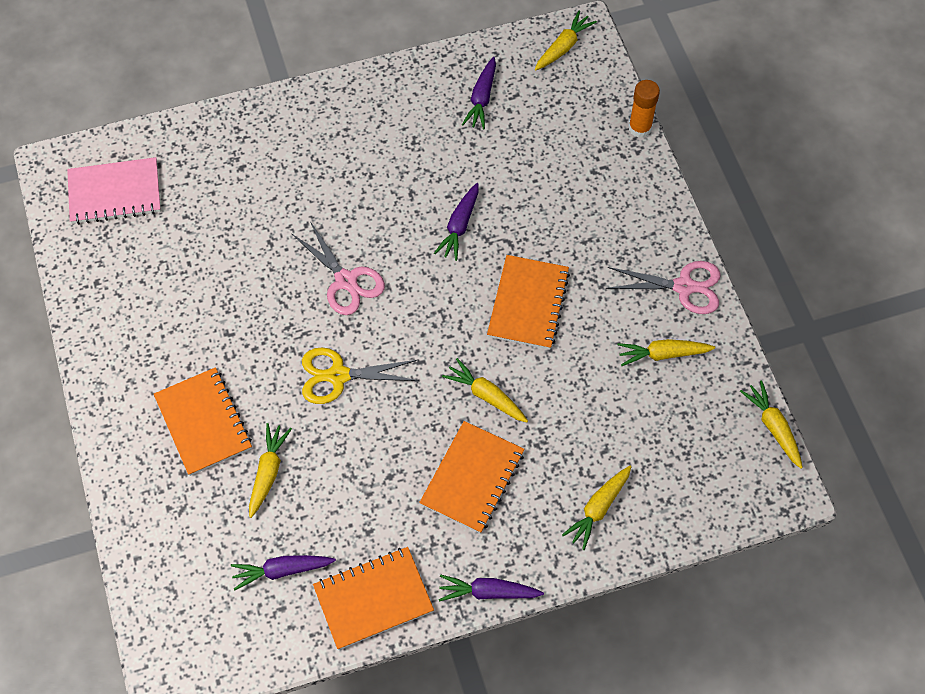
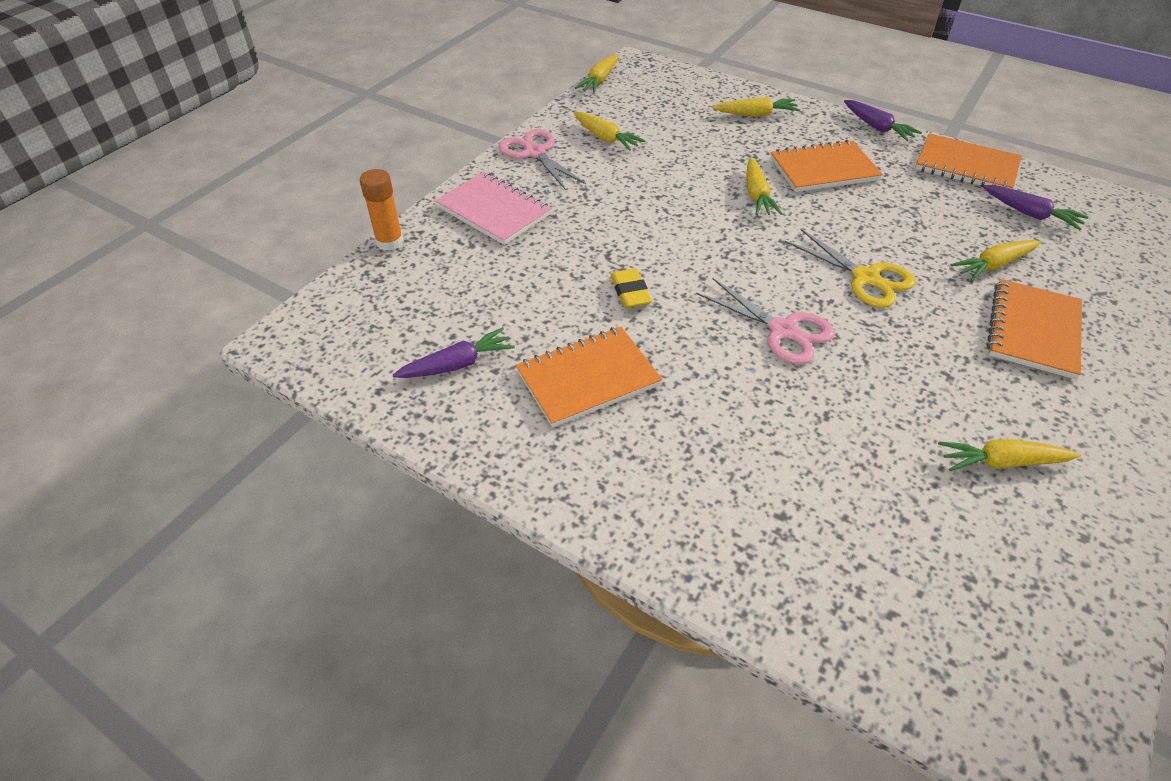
camera: 130 degrees left, 15 degrees down
(115, 193) = (986, 629): pink notebook -> pink notebook (494, 211)
(346, 280) = (782, 330): pink scissors -> pink scissors turned 120 degrees clockwise
(459, 226) = (630, 292): purple carrot -> yellow eraser
(528, 304) = (652, 214): orange notebook -> orange notebook (588, 378)
(563, 47) = (322, 342): yellow carrot -> yellow carrot (1001, 462)

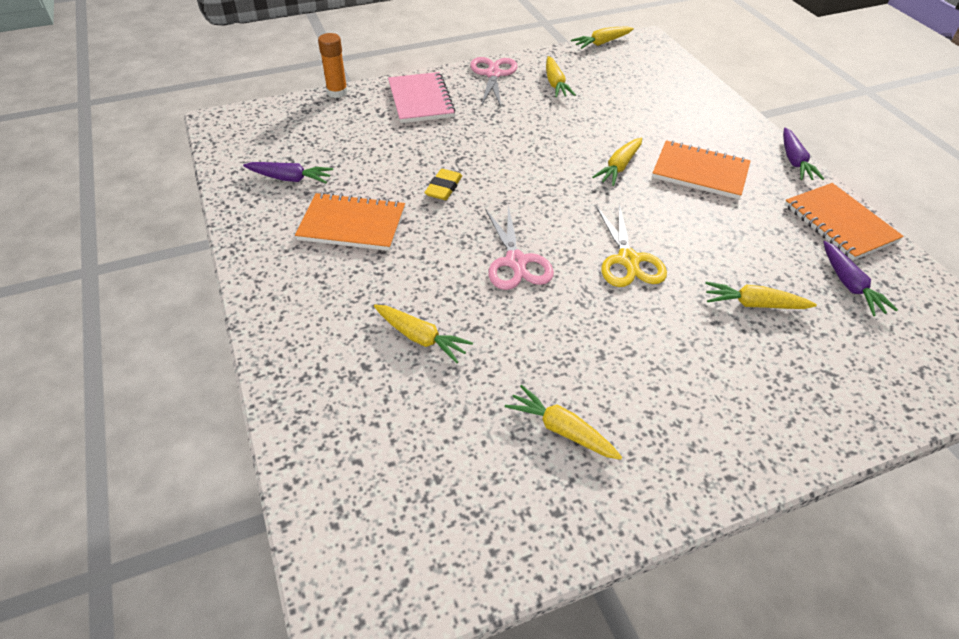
camera: 35 degrees right, 0 degrees up
(756, 114) = (697, 111): yellow carrot -> yellow carrot (421, 338)
(1033, 330) = (720, 365): orange notebook -> none

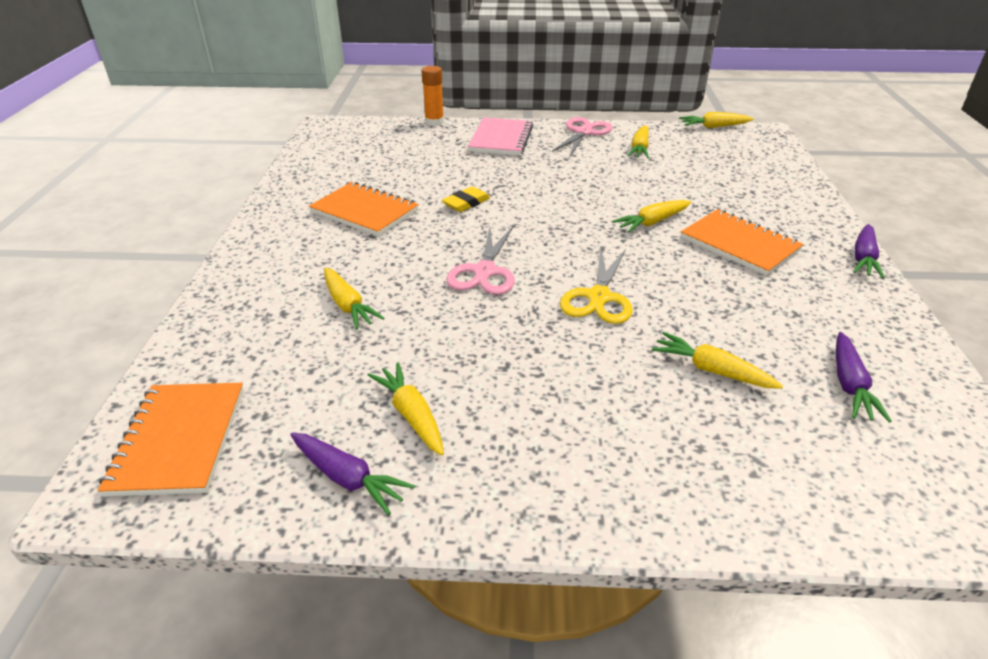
camera: 25 degrees right, 10 degrees down
(290, 179) = (344, 171): purple carrot -> purple carrot (348, 478)
(839, 223) = (880, 325): orange notebook -> orange notebook (179, 440)

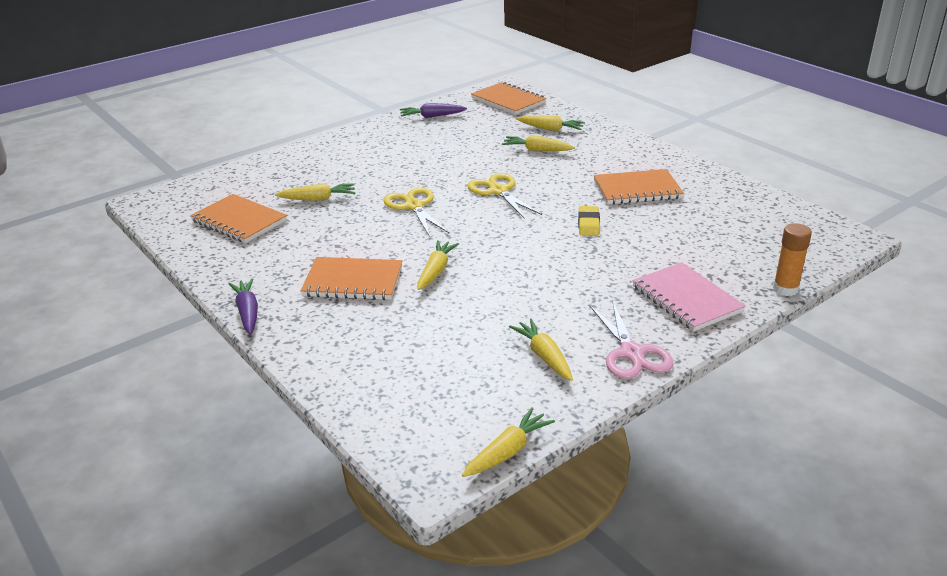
camera: 140 degrees right, 5 degrees down
(411, 415) = (437, 135): yellow carrot -> yellow carrot (551, 129)
(484, 271) = (498, 191): pink scissors -> yellow scissors
(849, 385) = (239, 221): purple carrot -> orange notebook

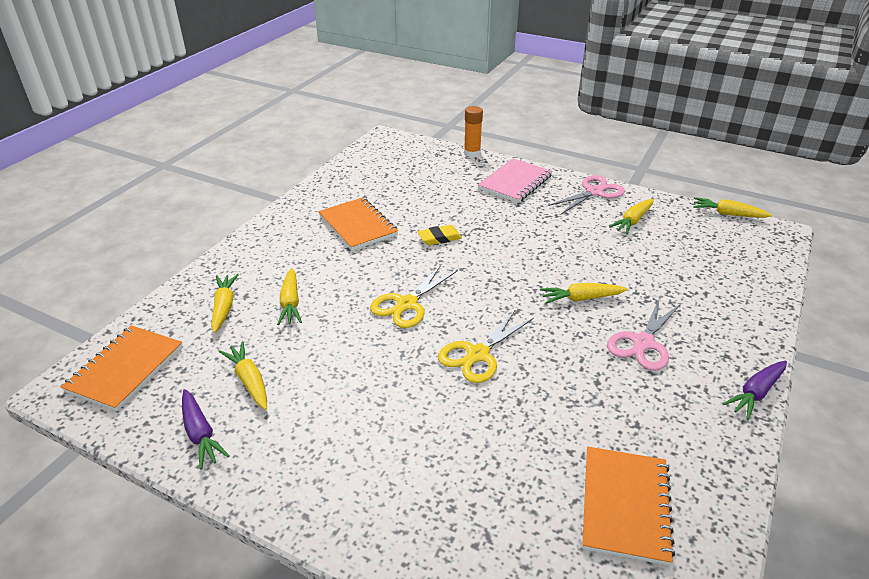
camera: 115 degrees left, 5 degrees up
(318, 199) = (515, 448): yellow carrot -> yellow carrot (249, 380)
(353, 281) = (643, 343): orange notebook -> pink scissors

